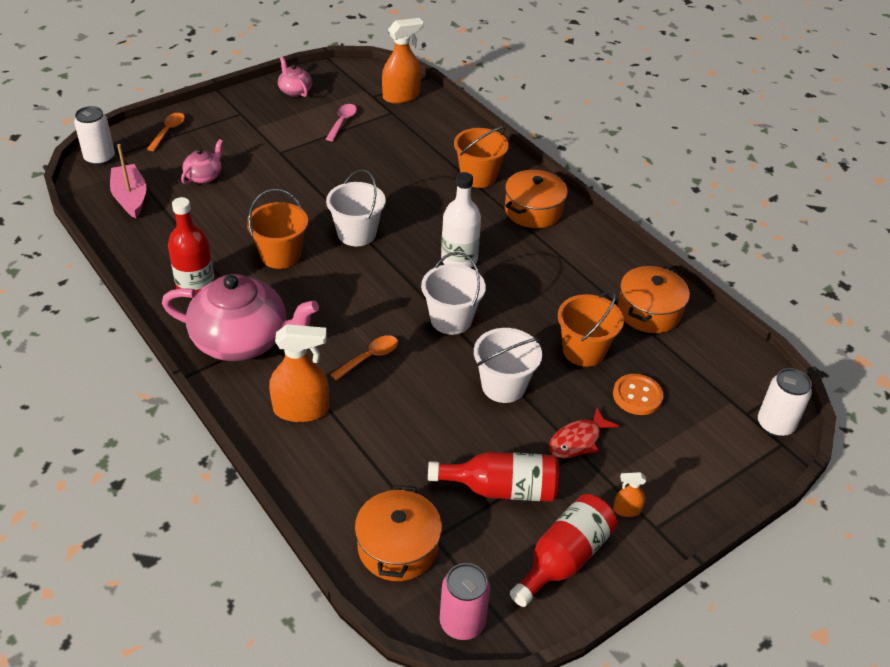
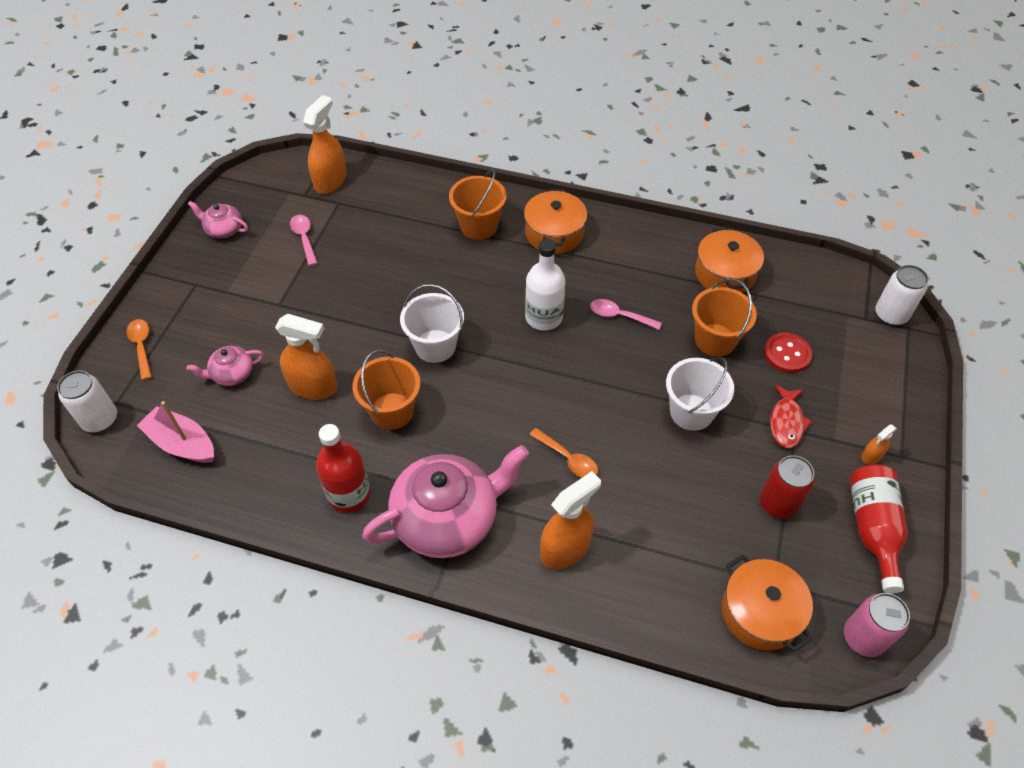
camera: 35 degrees left, 10 degrees up
(204, 176) = (232, 374): pink teapot -> pink teapot turned 105 degrees counterclockwise
(246, 212) = (313, 386): none -> orange spray bottle
(370, 357) = (568, 459): orange spoon -> orange spoon turned 120 degrees clockwise
(451, 319) = (594, 378): white bucket -> none
(501, 488) = (778, 503): red bottle -> red can
(521, 291) = (619, 316): none -> pink spoon
(637, 396) = (787, 354): orange button -> red button

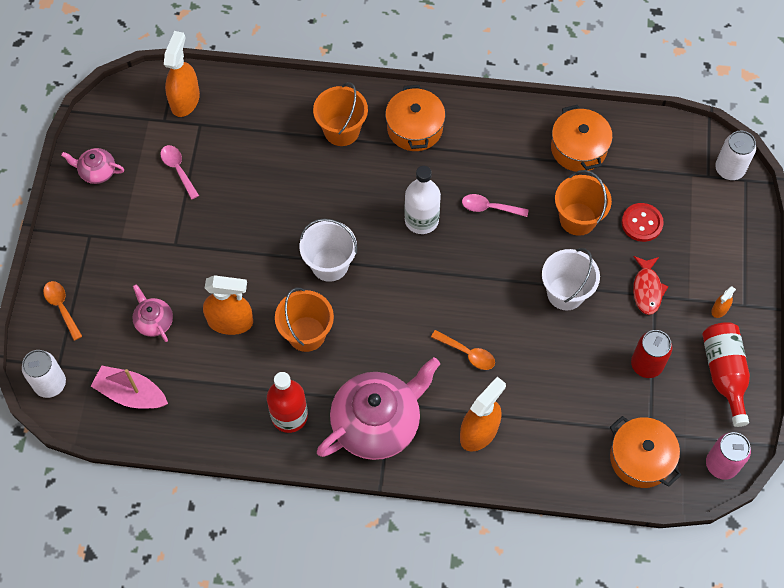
camera: 10 degrees left, 10 degrees up
(232, 374) = (154, 321): pink teapot -> pink teapot turned 90 degrees clockwise

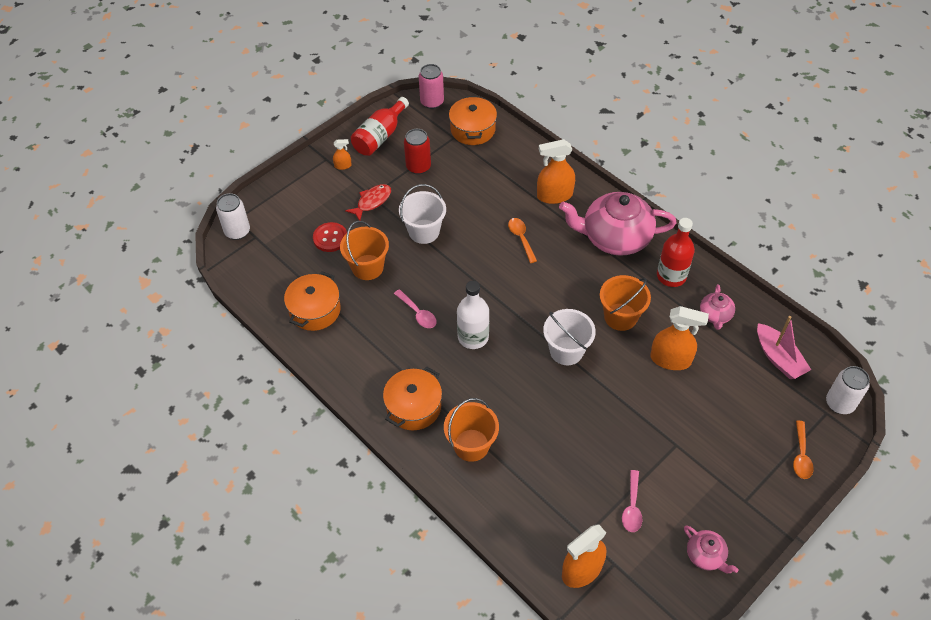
camera: 140 degrees left, 10 degrees down
(154, 321) = (730, 397): pink teapot -> pink teapot (715, 315)
(230, 321) = (670, 359): orange spray bottle -> orange spray bottle turned 150 degrees clockwise

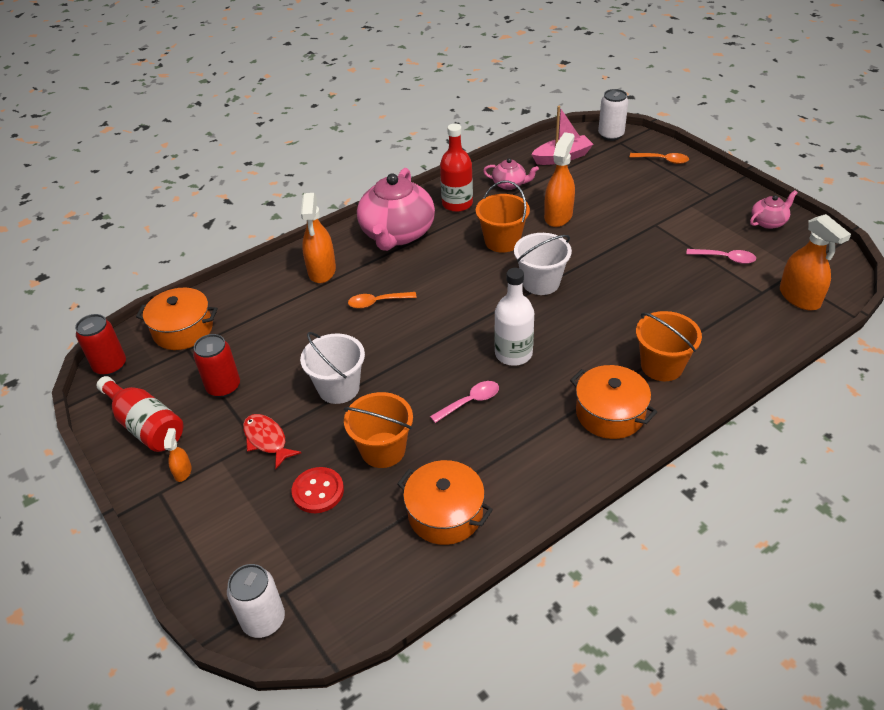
camera: 80 degrees left, 10 degrees down
(432, 102) = (110, 366): pink can -> red can

